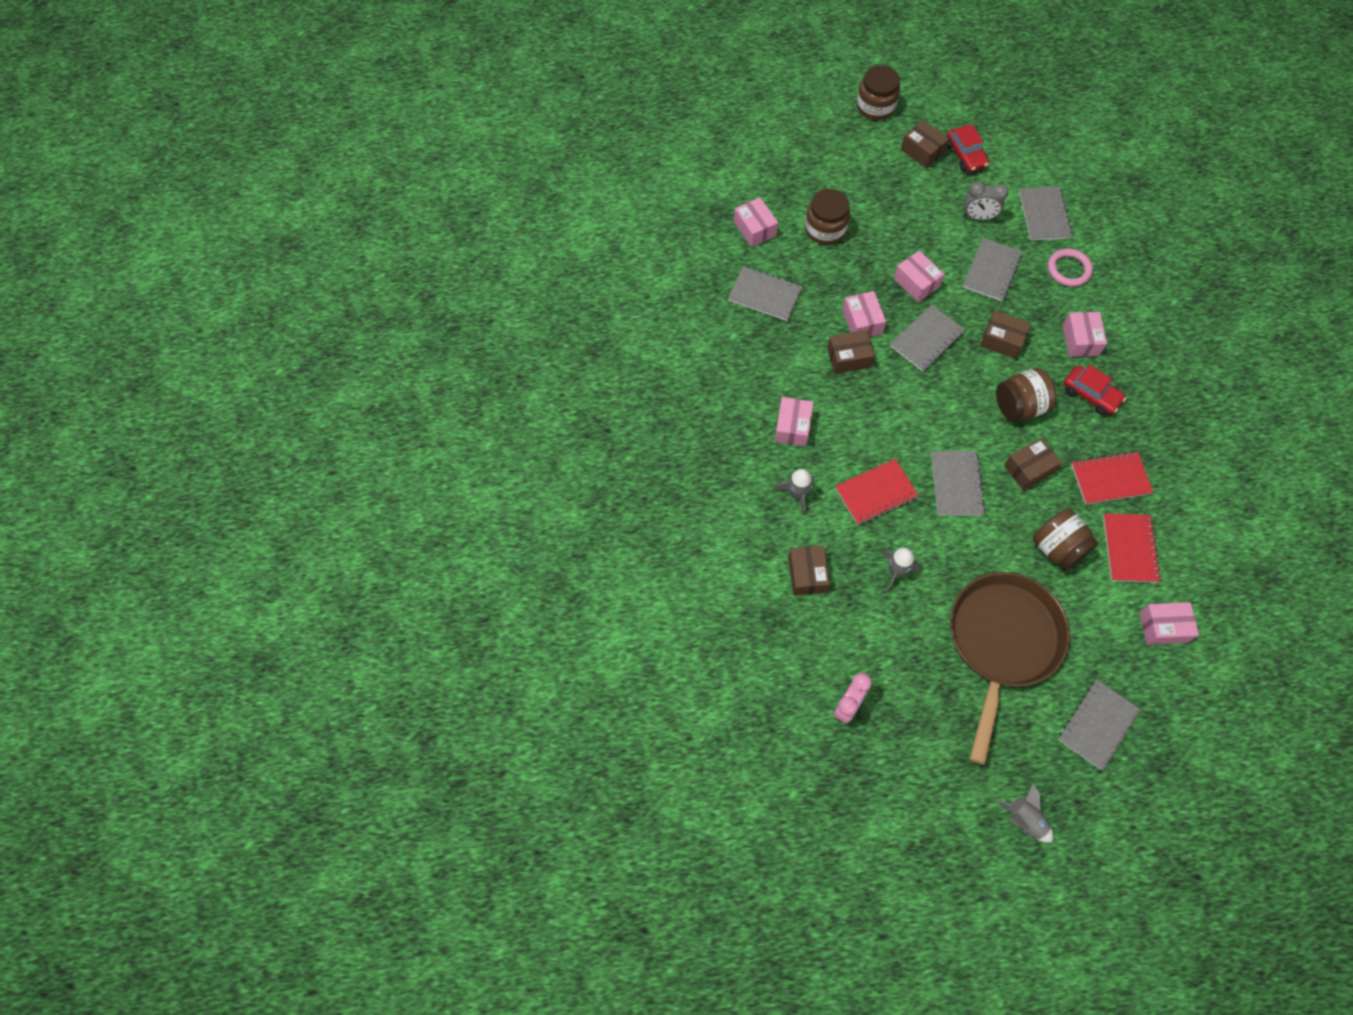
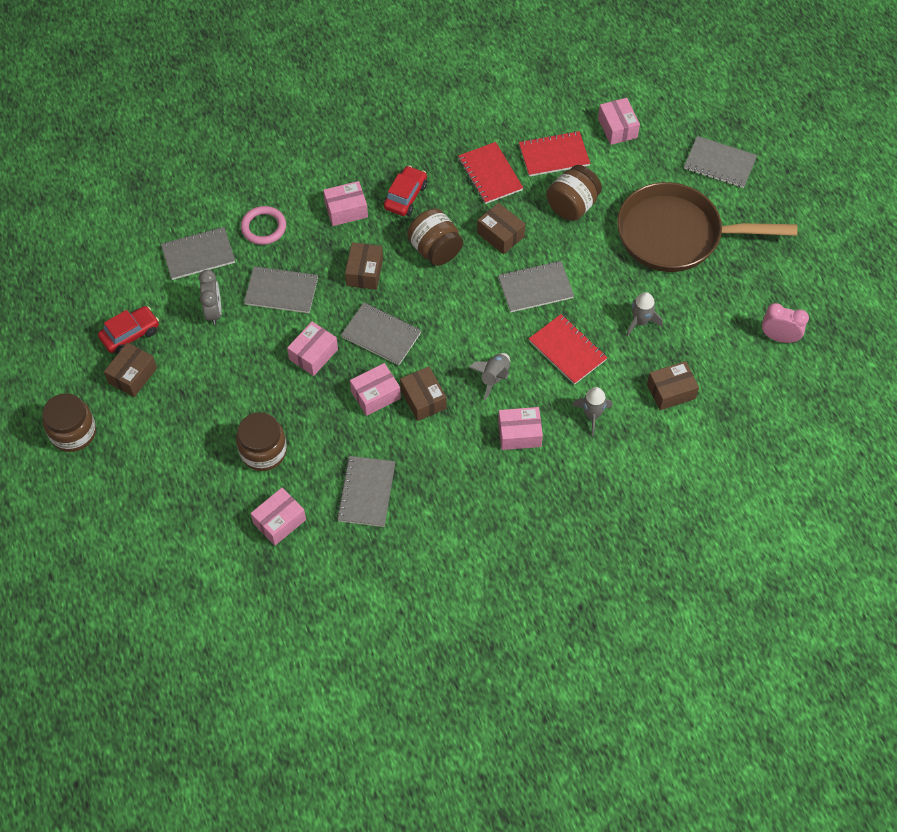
camera: 105 degrees left, 5 degrees down
(1024, 819) = (817, 203): grey rocket -> grey rocket (494, 377)

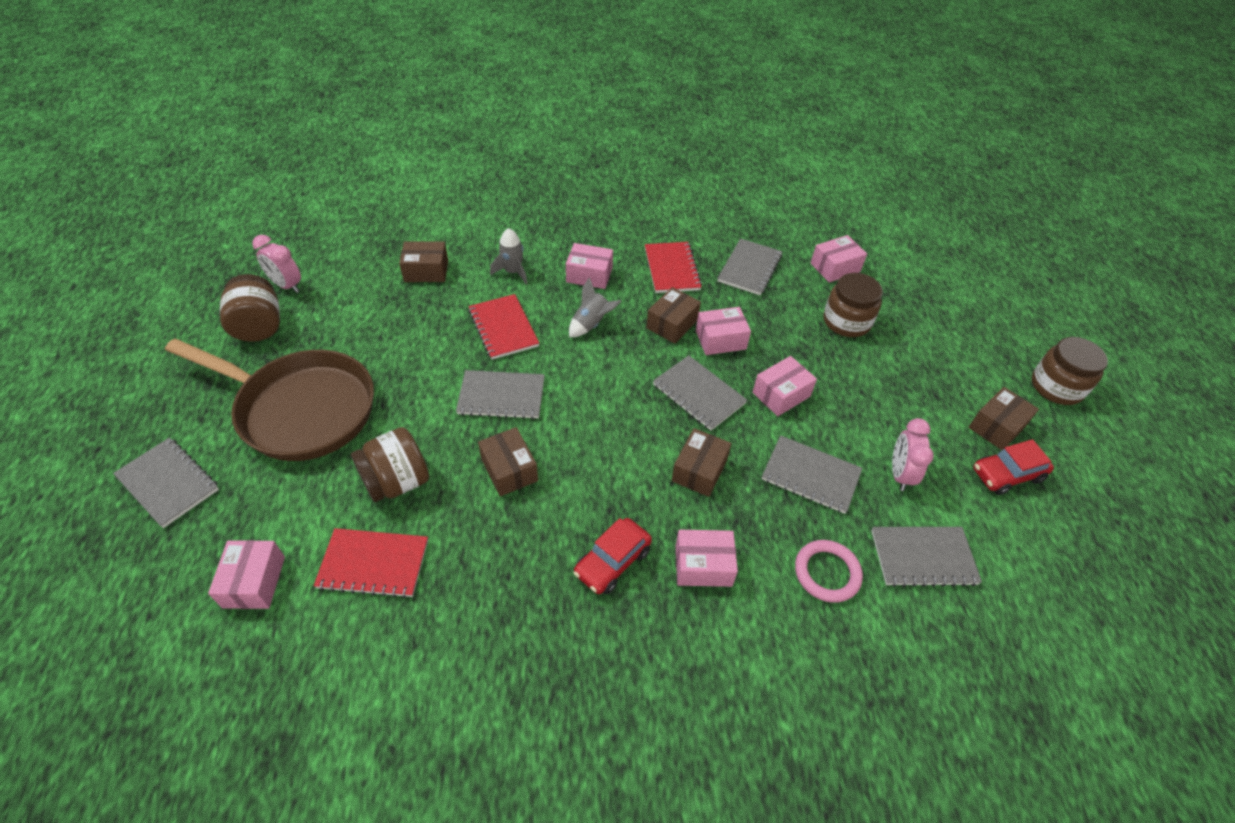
camera: 165 degrees left, 10 degrees down
(214, 311) = (900, 474): grey clock -> pink clock
(423, 399) = (672, 324): brown box -> brown box turned 45 degrees clockwise
(435, 250) = (600, 474): brown jar -> brown jar (259, 326)
(490, 174) = (479, 561): red notebook -> red notebook (672, 269)
(640, 322) = (410, 333): grey rocket -> none

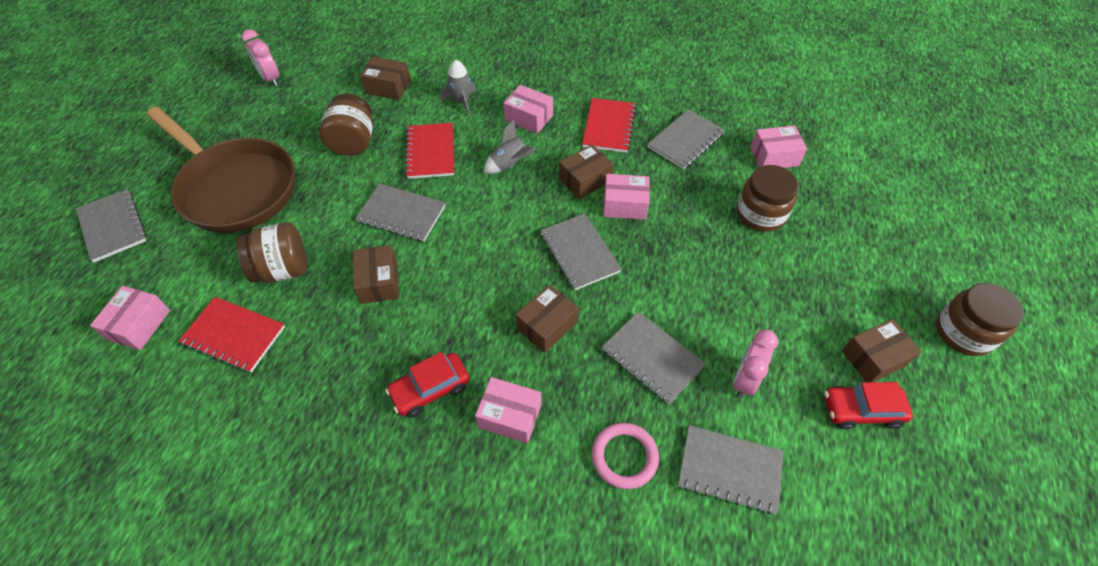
camera: 20 degrees right, 5 degrees up
(259, 326) = (234, 110): brown jar -> brown jar (353, 142)
(781, 394) = (659, 271): pink box -> none

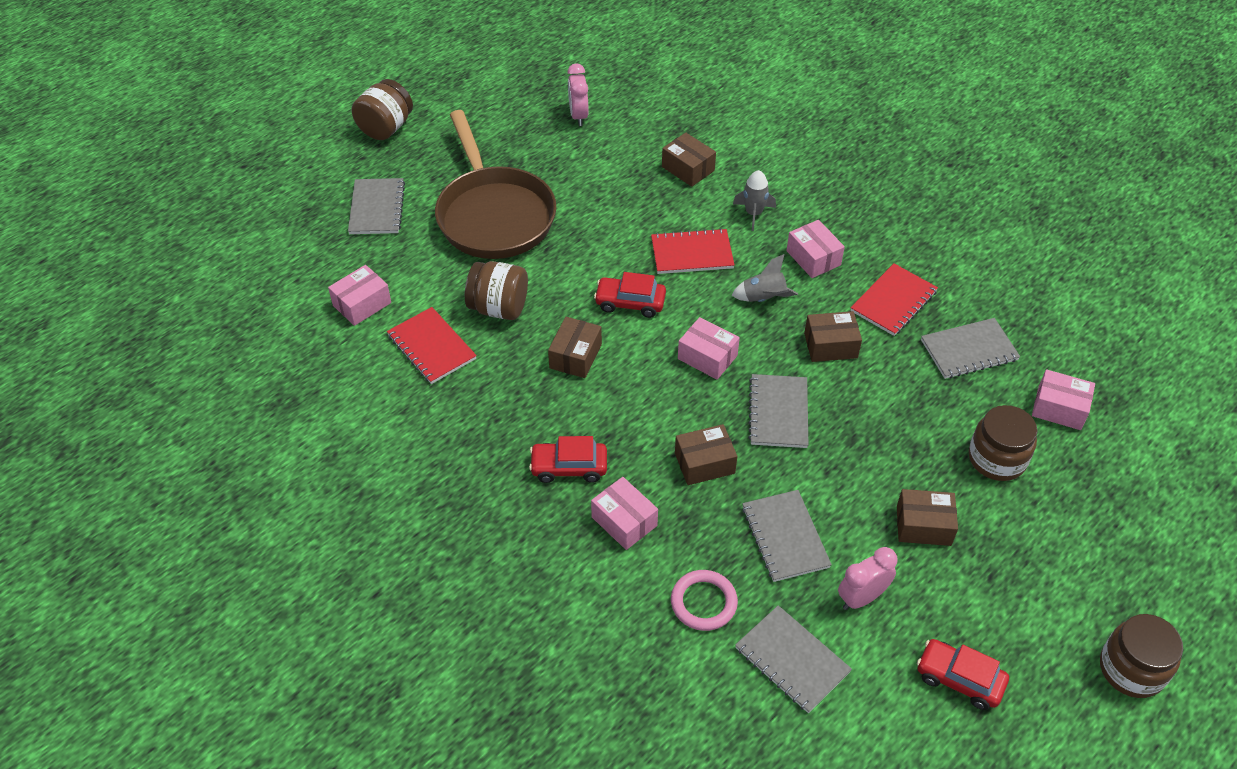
camera: 30 degrees right, 5 degrees down
(353, 142) = (623, 213): brown jar -> brown jar (386, 128)
(401, 214) = (630, 302): grey notebook -> red car
(430, 152) = (692, 253): red notebook -> red notebook turned 60 degrees clockwise
(624, 205) = (855, 387): pink box -> pink box (707, 357)
(874, 358) = (1010, 643): brown box -> brown box (923, 525)

